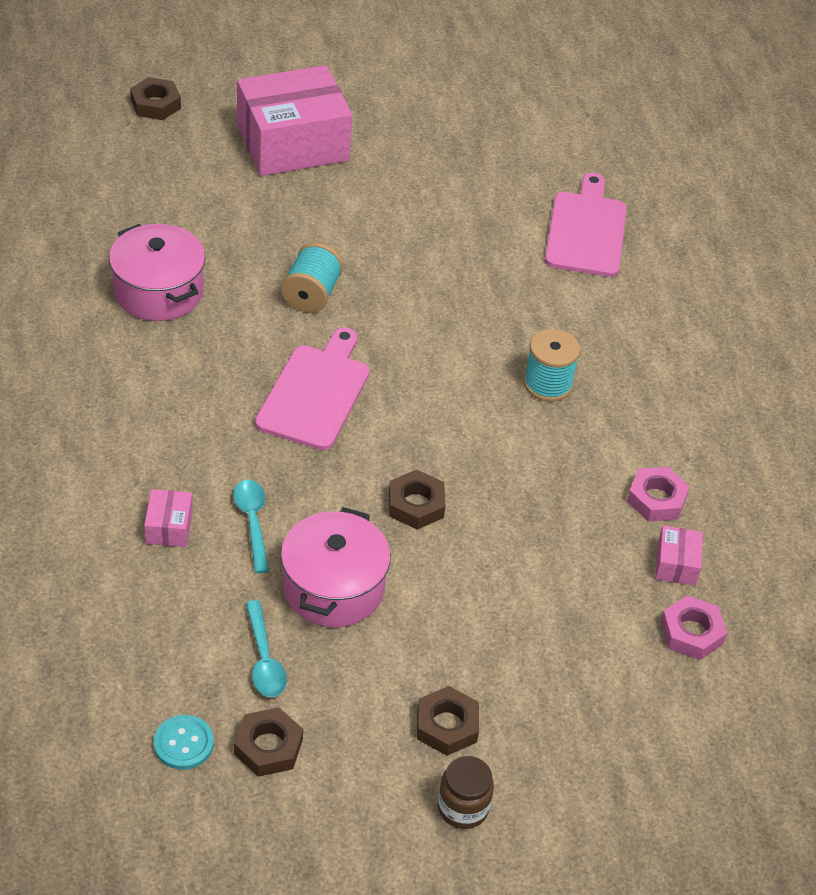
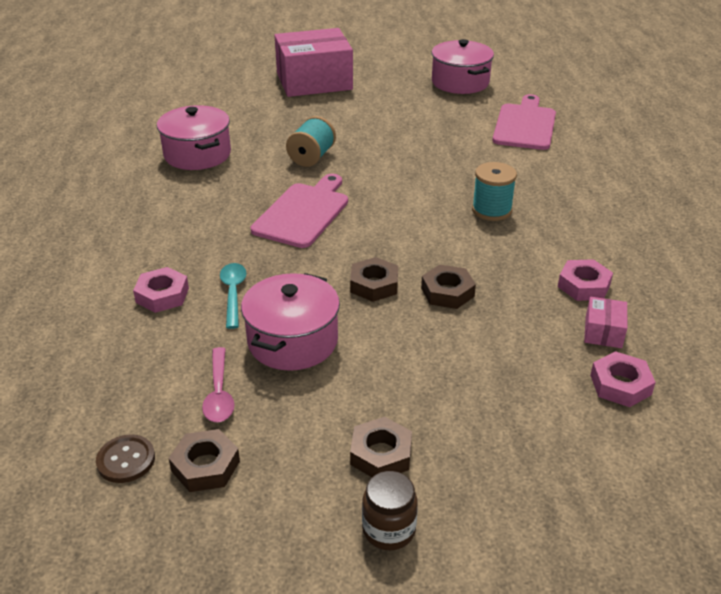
camera: 10 degrees right, 10 degrees down
(155, 104) = (224, 63): brown nut -> brown nut (447, 292)
(169, 527) = (162, 295): pink box -> pink nut
(183, 743) = (126, 460): turquoise button -> brown button
(264, 659) = (219, 393): turquoise spoon -> pink spoon
(496, 145) = (460, 82): none -> pink pot

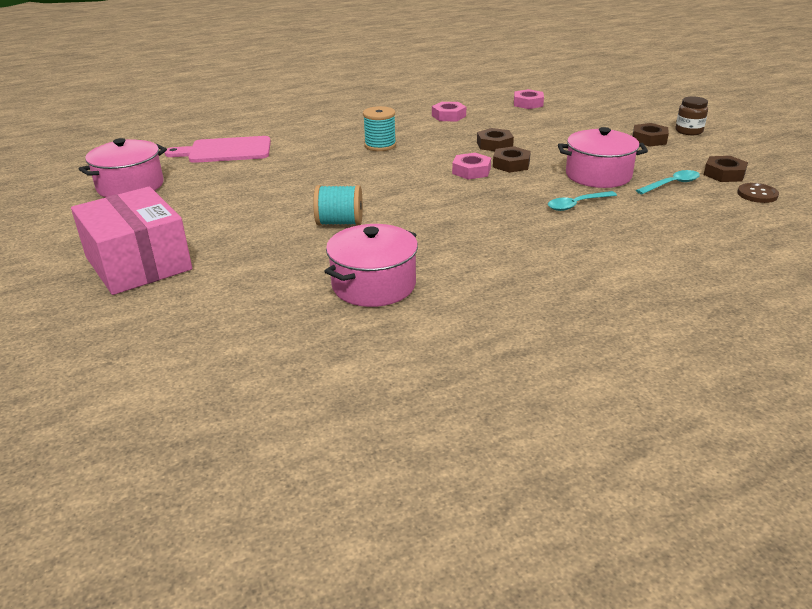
camera: 110 degrees left, 5 degrees down
(162, 295) = (613, 229): pink nut -> pink nut (471, 171)
(219, 393) = (672, 184): pink spoon -> turquoise spoon
(303, 213) = (443, 205): pink cutting board -> none
(603, 332) = (488, 109): pink box -> none

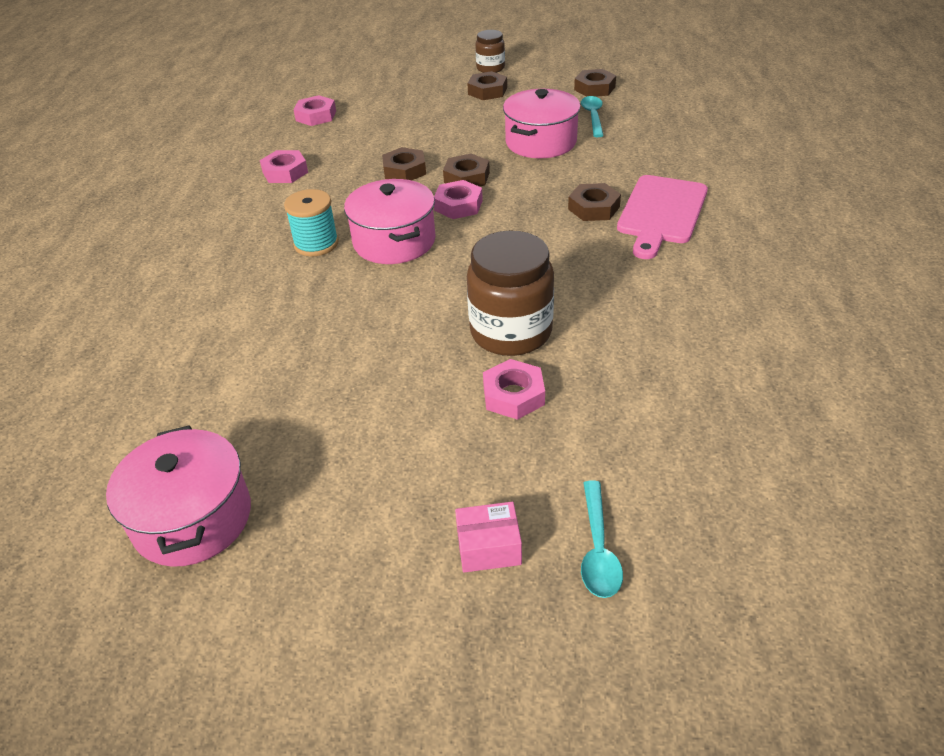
camera: 60 degrees left, 10 degrees up
(138, 263) = (488, 547): pink box -> pink box, size x0.41
(226, 151) = (170, 382): pink cutting board -> pink cutting board (661, 213)
(275, 239) = (513, 395): none -> pink nut
(339, 223) = (511, 332): turquoise spool -> brown jar
(374, 285) = (680, 346): pink pot -> pink pot (394, 241)
(526, 215) = (593, 208): none -> brown nut
(577, 205) = (594, 174): turquoise spoon -> turquoise spoon (598, 549)
(757, 194) = (645, 91): brown button -> none

